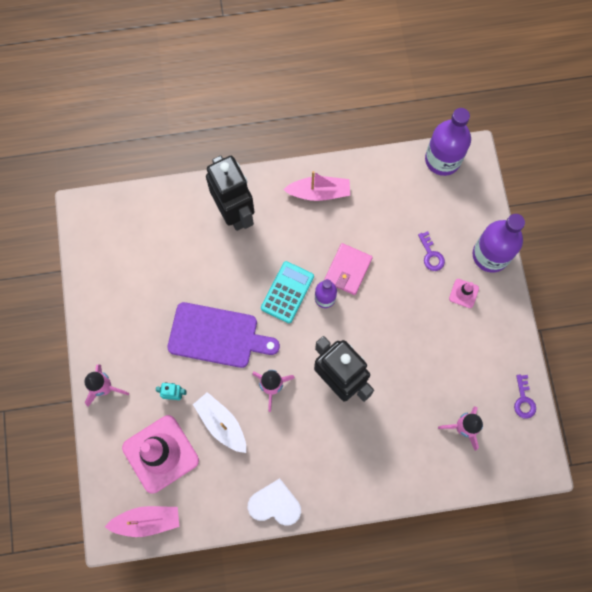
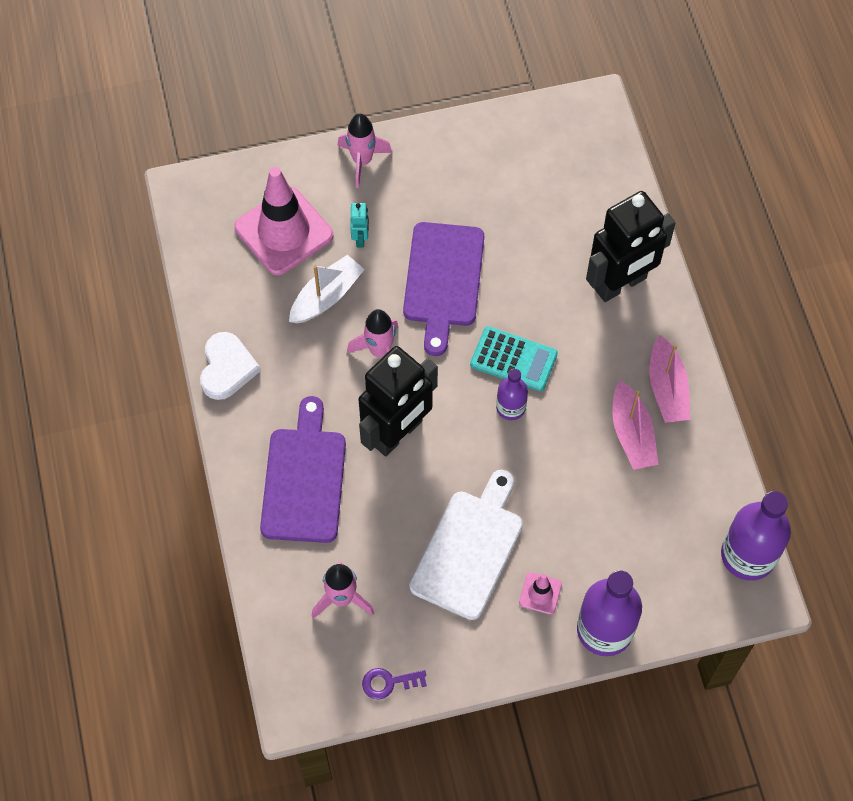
camera: 85 degrees right, 10 degrees down
(147, 521) = (200, 226): pink boat -> pink boat (632, 434)
(348, 270) = (555, 434): pink wallet -> none
(370, 450) = (304, 479): none -> purple cutting board
(430, 337) = (469, 549): none -> white cutting board
(431, 255) = (593, 545): purple key -> none

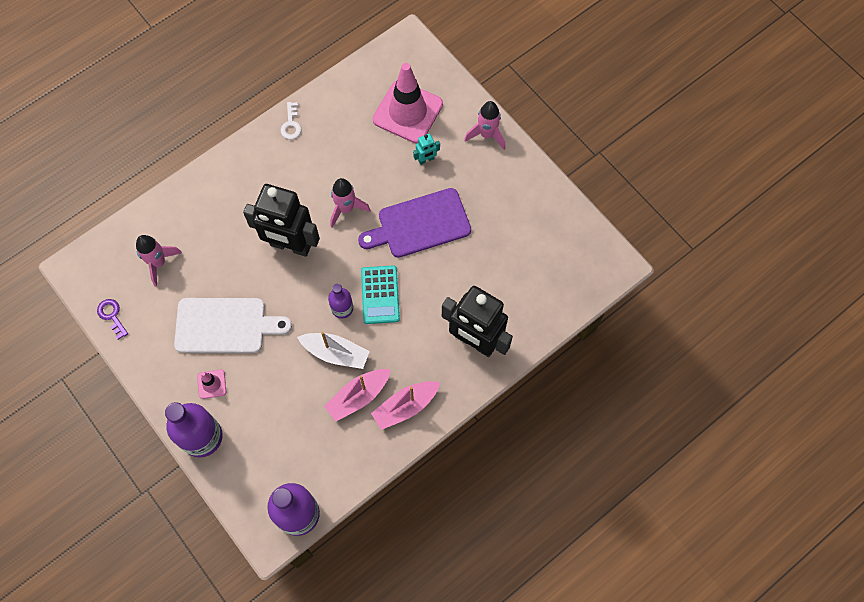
camera: 65 degrees right, 5 degrees up
(227, 368) = (291, 124): white heart -> white key
(304, 479) = (232, 204): purple cutting board -> none
(326, 296) = (371, 159): white boat -> white boat (336, 353)

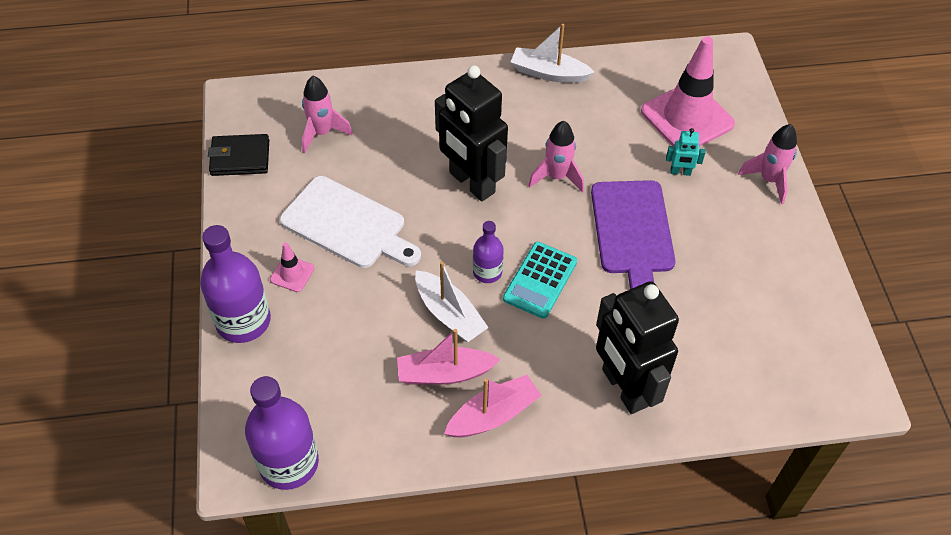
camera: 30 degrees right, 15 degrees down
(112, 316) = (240, 158): purple key -> black wallet
(291, 124) = (548, 73): white key -> white boat
(405, 407) = (493, 415): pink boat -> pink boat turned 150 degrees clockwise
(420, 224) = (632, 232): purple cutting board -> purple cutting board turned 105 degrees counterclockwise

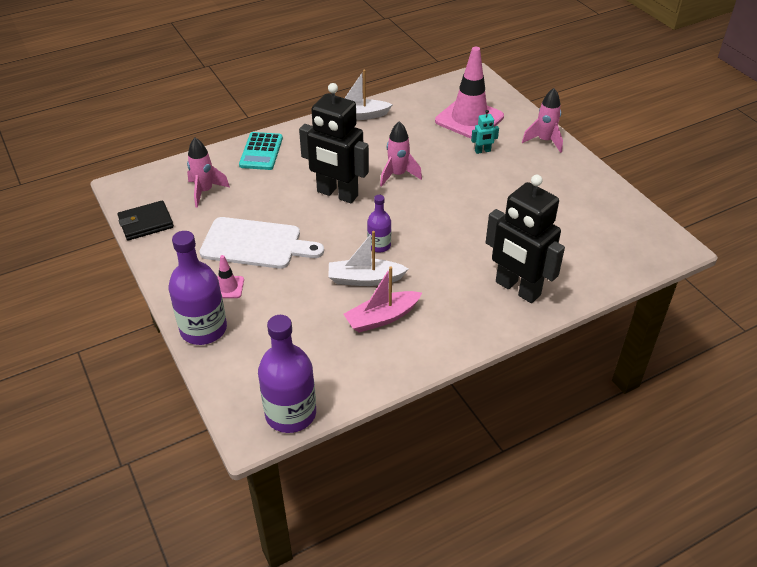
camera: 20 degrees left, 10 degrees down
(449, 314) = (365, 279): white boat -> white boat turned 150 degrees clockwise
(493, 415) = (433, 333): pink boat -> none
(540, 280) = (420, 240): turquoise calculator -> turquoise calculator (261, 152)
(632, 232) = (470, 194): purple cutting board -> none

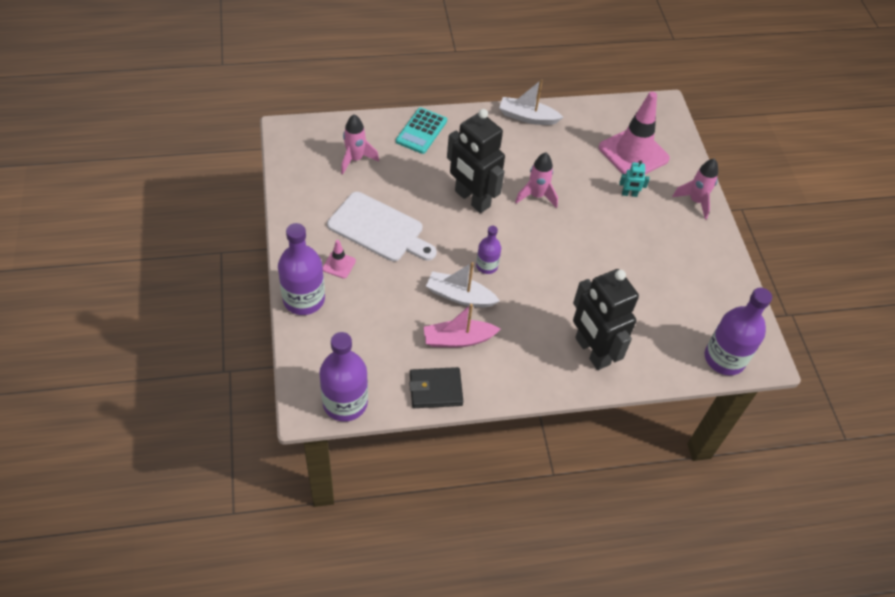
camera: 15 degrees right, 10 degrees up
(146, 223) = (293, 177): black wallet -> black wallet (435, 389)
(641, 258) = (724, 358): none -> purple bottle

